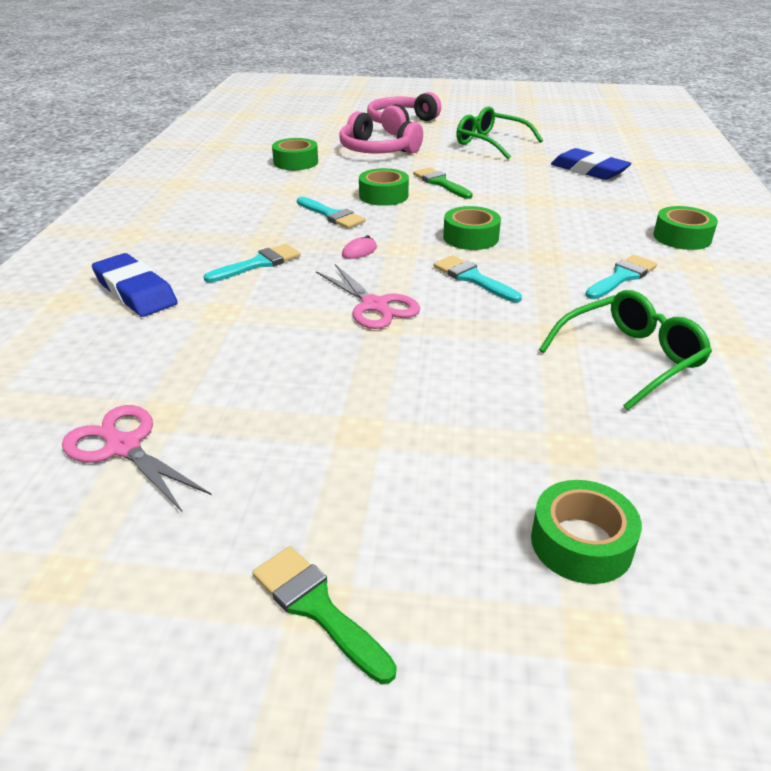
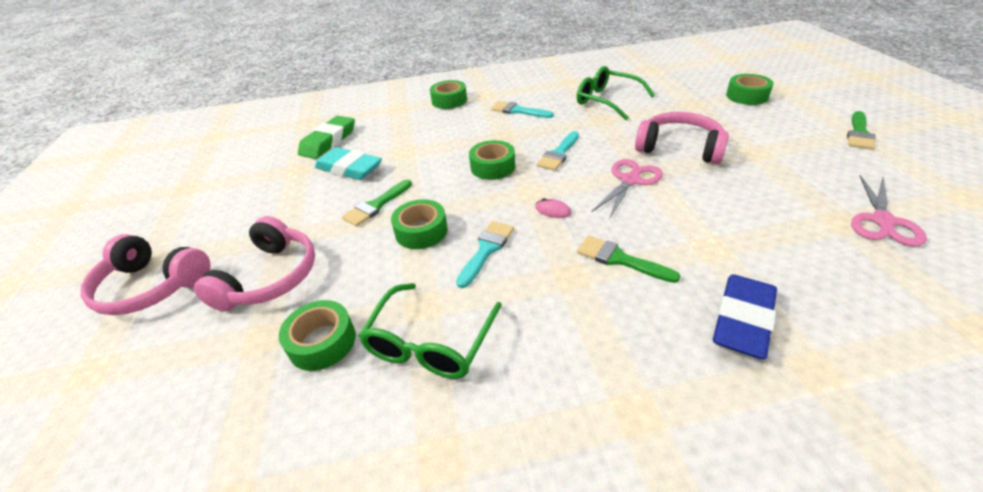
camera: 105 degrees left, 5 degrees up
(258, 264) = (619, 259): turquoise brush -> green brush
(423, 367) = (679, 148): none -> pink headphones
(490, 143) = (248, 200): green glasses -> green glasses (430, 343)
(520, 176) = (349, 168): none -> turquoise eraser
(589, 170) = (328, 141): blue eraser -> green eraser

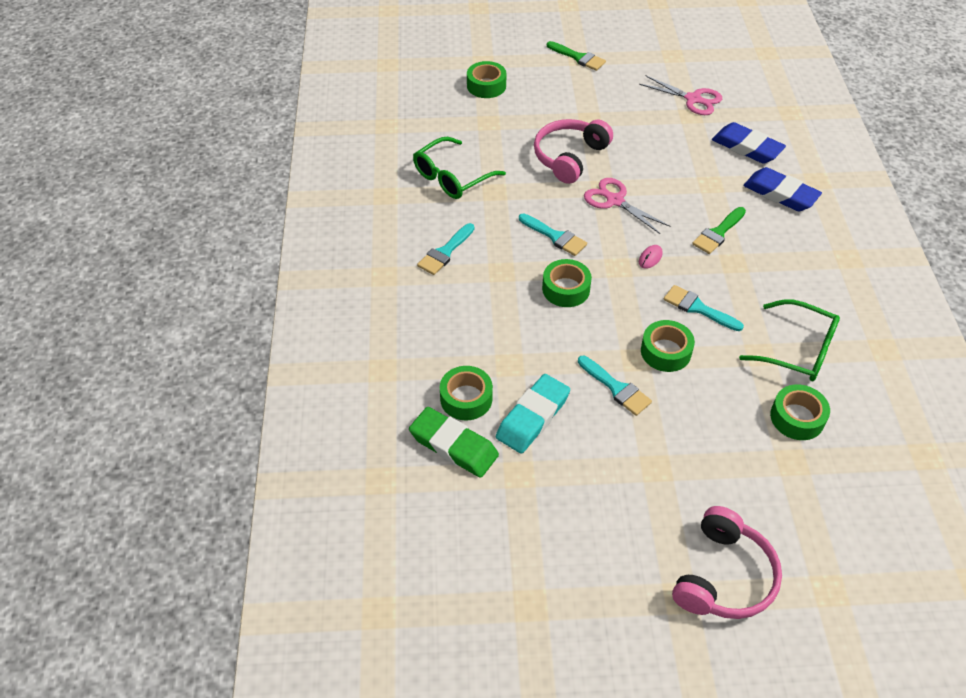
camera: 85 degrees left, 10 degrees up
(270, 277) = (719, 468): pink headphones -> none
(376, 205) = (616, 388): green brush -> turquoise brush
(449, 100) = (384, 313): green tape -> green tape (466, 398)
(823, 279) = (747, 147): none -> blue eraser

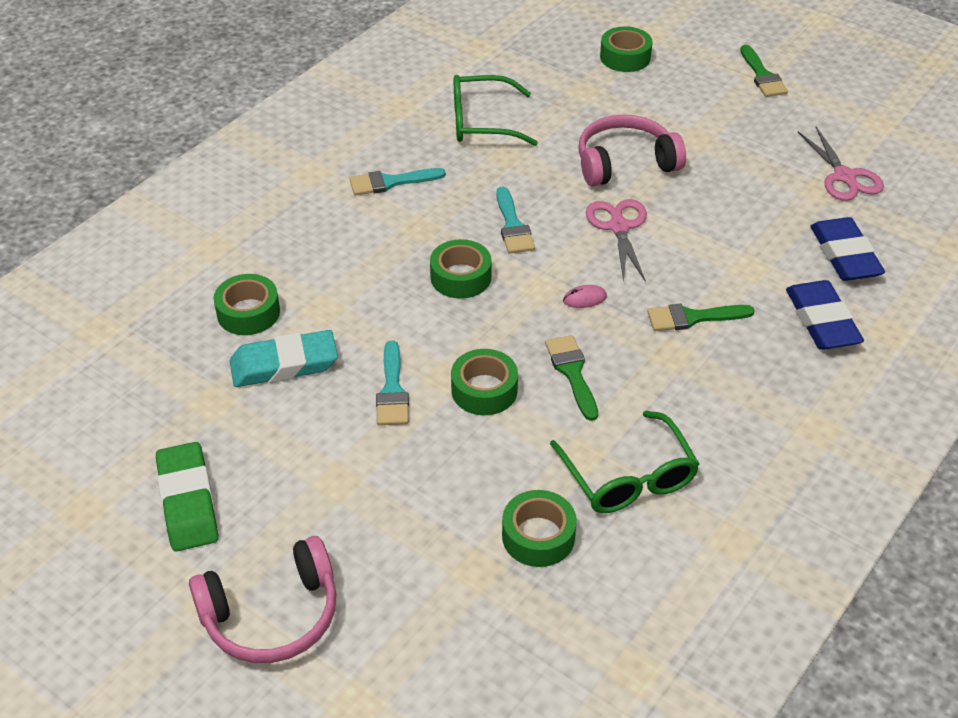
camera: 40 degrees right, 5 degrees down
(453, 446) = (188, 343): green eraser -> green eraser (188, 501)
(698, 308) = (572, 372): turquoise brush -> green brush

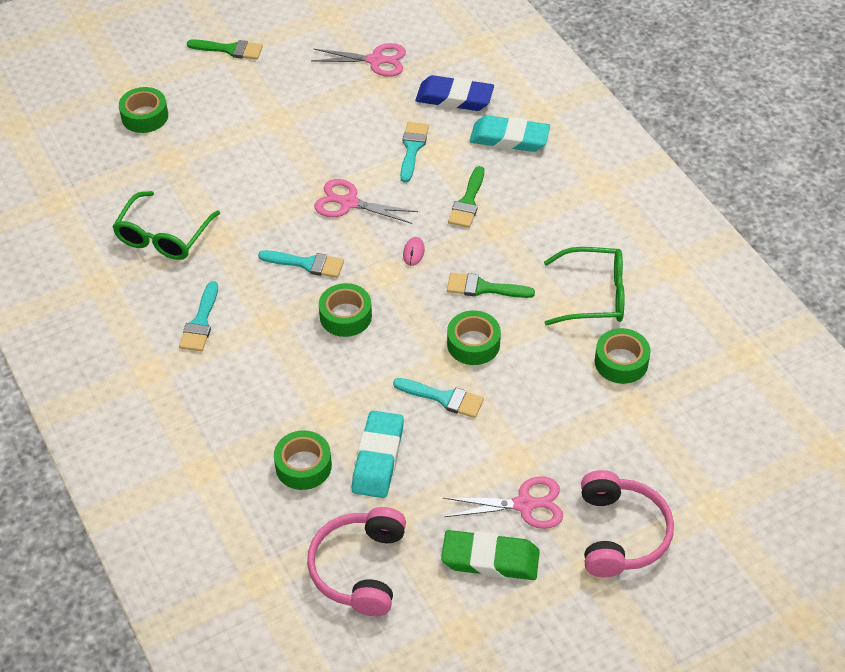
camera: 65 degrees left, 5 degrees up
(276, 508) = (524, 504): none -> pink scissors
(625, 163) = (278, 170): pink headphones -> pink headphones (360, 568)
(737, 247) = (412, 148): none -> turquoise brush
(822, 321) = (509, 138): blue eraser -> turquoise eraser

